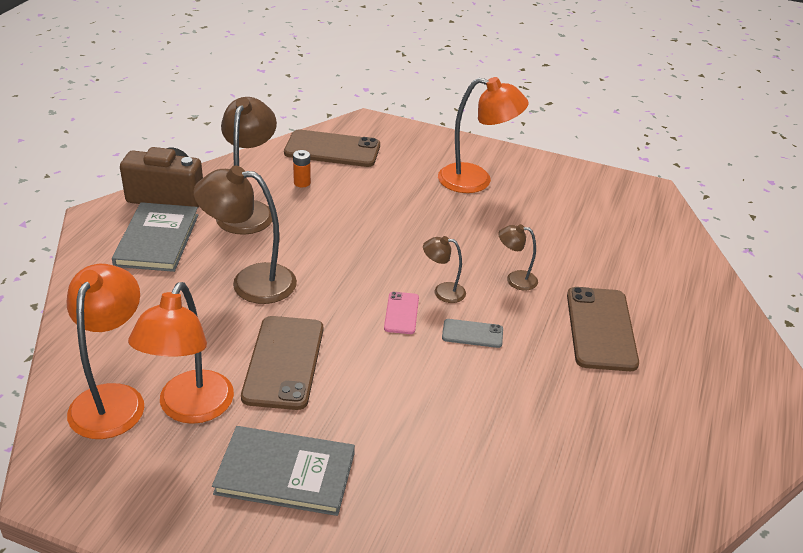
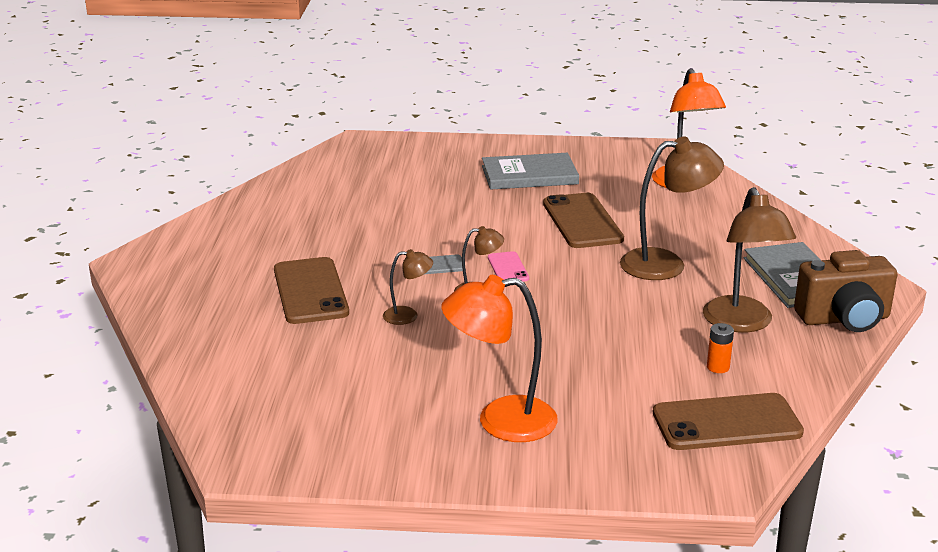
camera: 165 degrees right, 10 degrees down
(190, 409) = (624, 189): orange lamp -> none

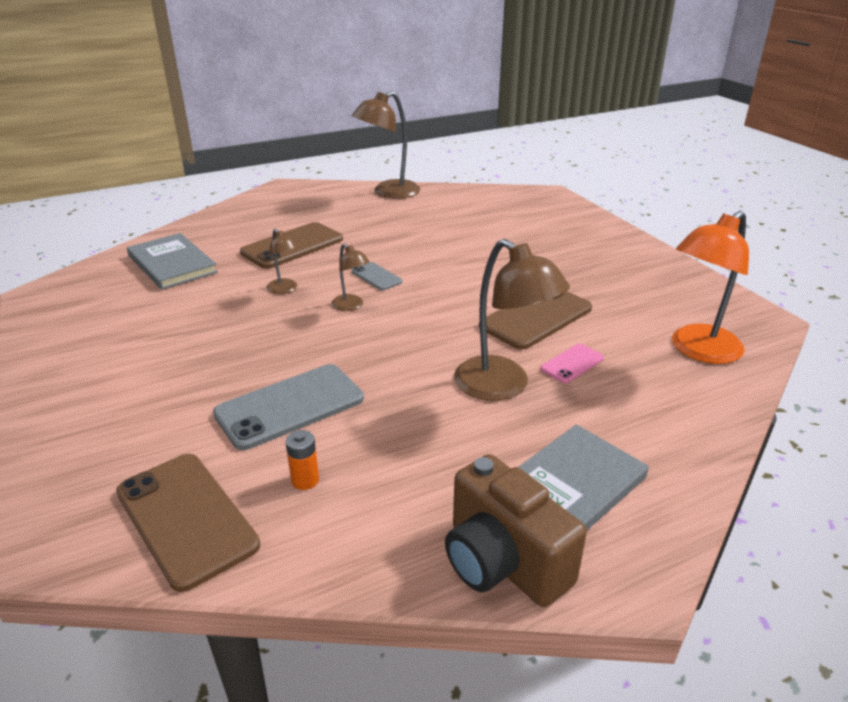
camera: 60 degrees right, 5 degrees up
(500, 421) = (135, 377): orange lamp -> none
(508, 268) = (405, 307): pink phone -> pink phone (572, 363)
(529, 175) = (592, 269): grey book -> grey book (172, 264)
(617, 354) = (290, 406): none -> grey phone
(742, 323) = (417, 473): brown lamp -> brown lamp (388, 192)

